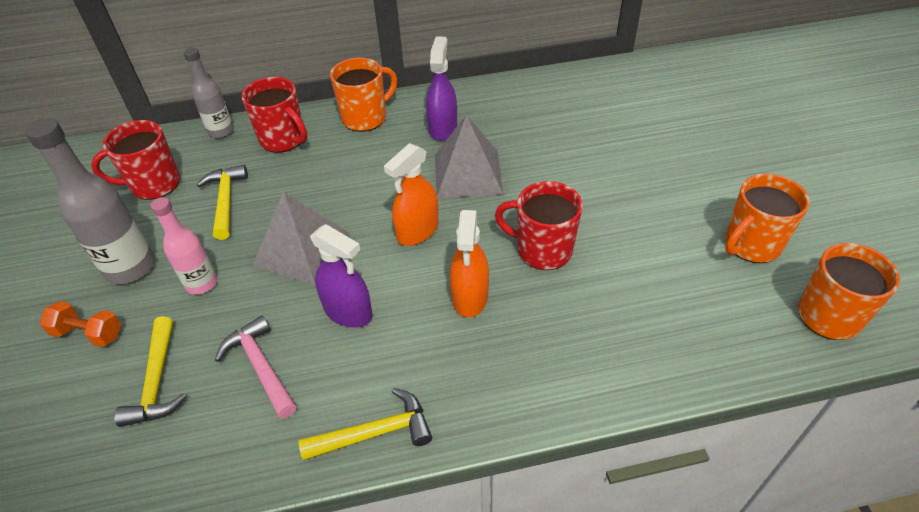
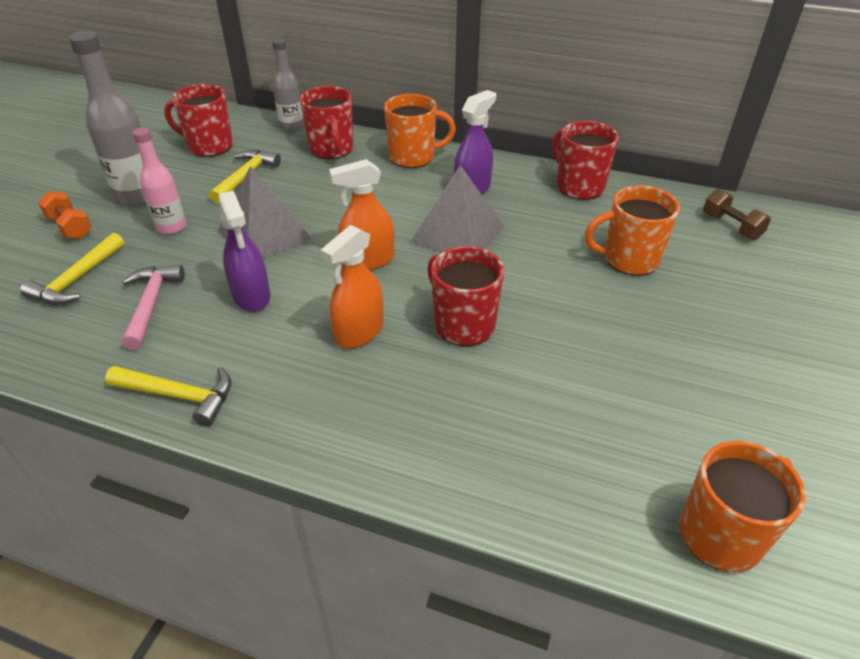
camera: 30 degrees right, 5 degrees down
(523, 92) = (579, 186): none -> red mug
(653, 82) = (731, 226): none -> brown dumbbell
(751, 245) = (693, 421): orange mug -> orange mug (629, 259)

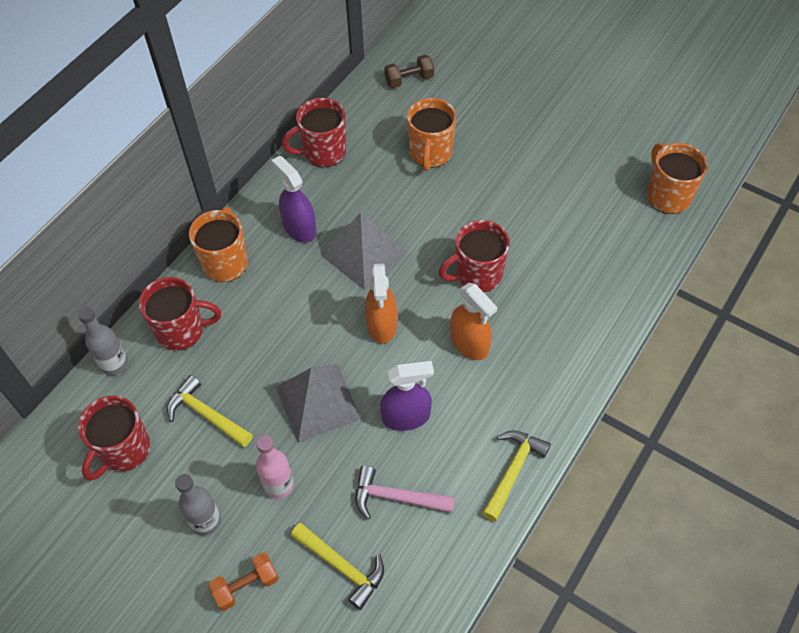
camera: 75 degrees left, 15 degrees up
(138, 195) = (205, 521): grey bottle -> grey bottle, size x0.63

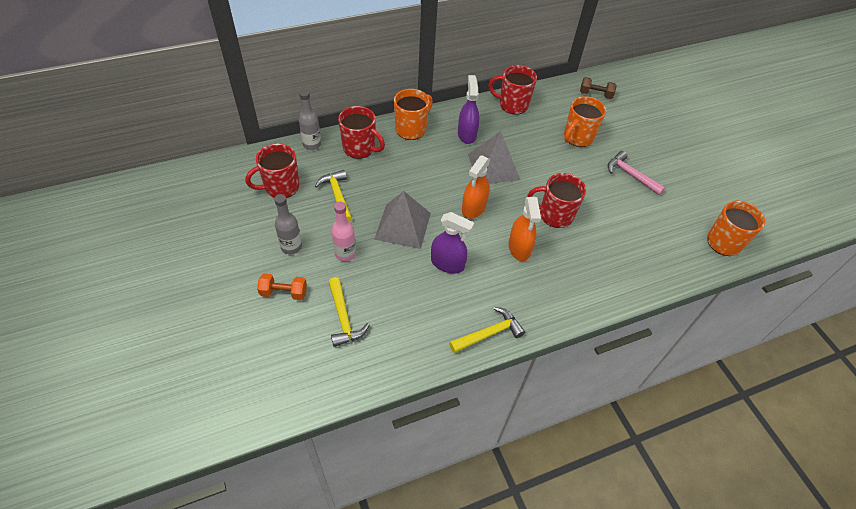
camera: 30 degrees right, 5 degrees down
(397, 497) = (406, 302): pink hammer -> pink hammer (631, 175)

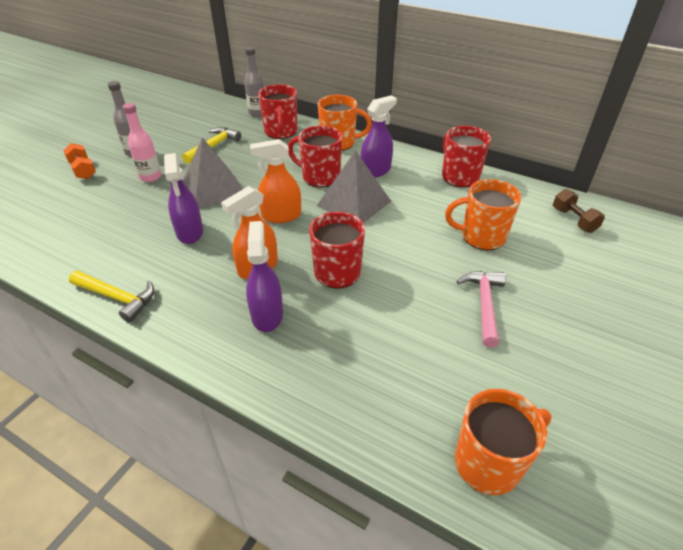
camera: 55 degrees right, 10 degrees down
(281, 187) = (195, 122): red mug -> red mug (320, 177)
(343, 318) = (76, 207): yellow hammer -> none
(567, 266) = (267, 314): none -> purple spray bottle

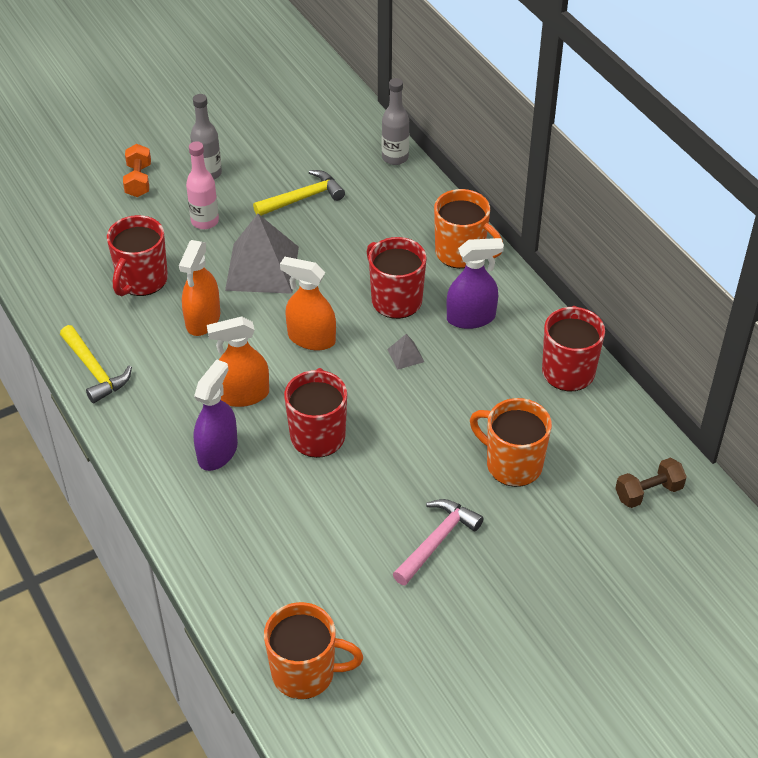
camera: 30 degrees right, 5 degrees up
(190, 232) = (203, 320): purple spray bottle -> orange spray bottle
(281, 132) = (401, 205): red mug -> red mug (141, 280)
(354, 203) = (405, 355): grey pyramid -> grey pyramid, size x0.41
(574, 220) = (648, 492): brown dumbbell -> brown dumbbell turned 60 degrees clockwise

